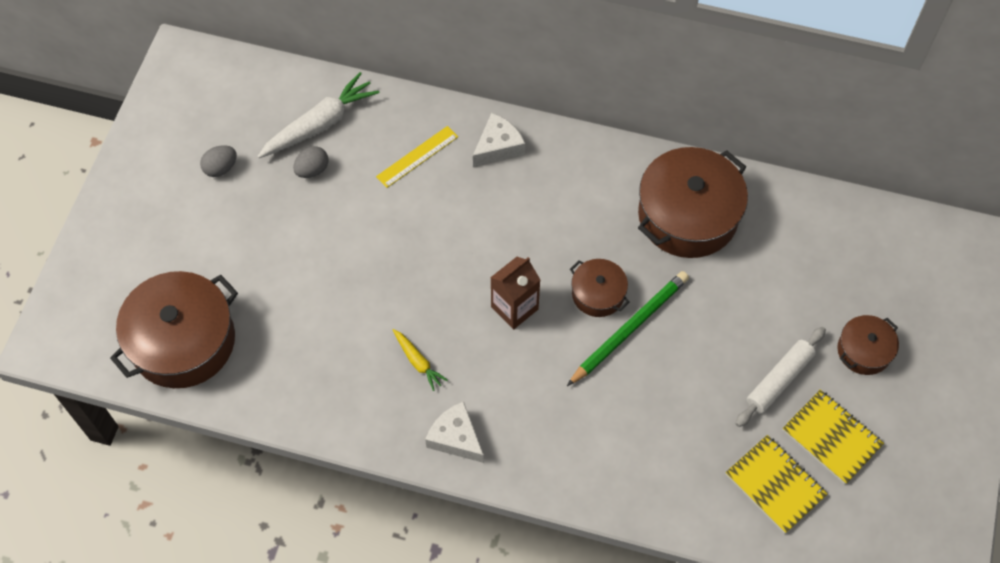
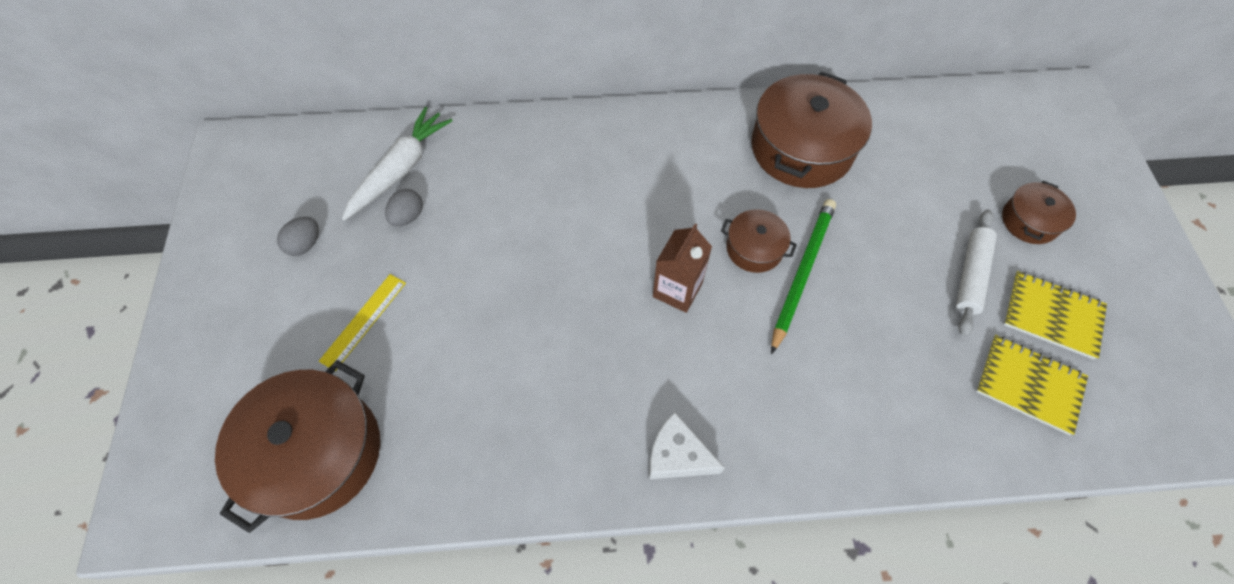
camera: 20 degrees left, 0 degrees up
(417, 157) = (514, 171): yellow ruler -> yellow ruler (363, 321)
(418, 362) = (600, 383): yellow carrot -> none
(498, 147) = (591, 139): white cheese -> none

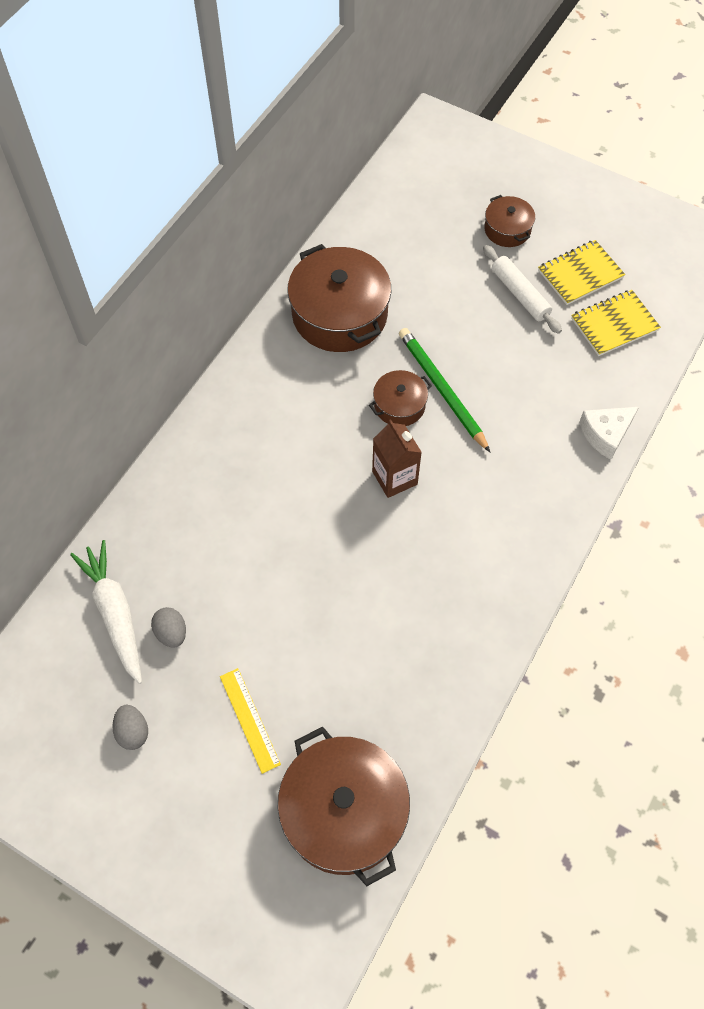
camera: 55 degrees left, 0 degrees up
(677, 455) = (519, 561): white cheese -> white cheese (605, 434)

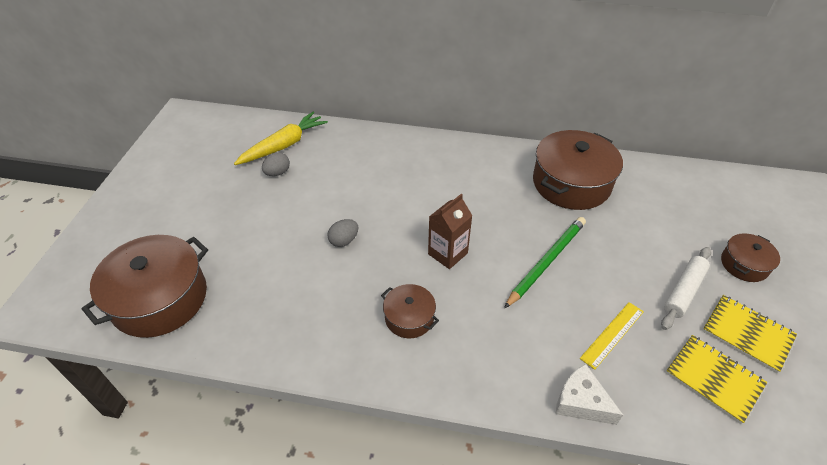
camera: 70 degrees right, 15 degrees down
(115, 613) = (284, 145): white carrot -> yellow carrot
(133, 732) = (205, 176): grey egg -> grey egg (344, 241)
(249, 719) = (223, 227): yellow ruler -> yellow ruler (612, 334)
(399, 405) = (514, 239): brown pot -> brown pot (409, 318)

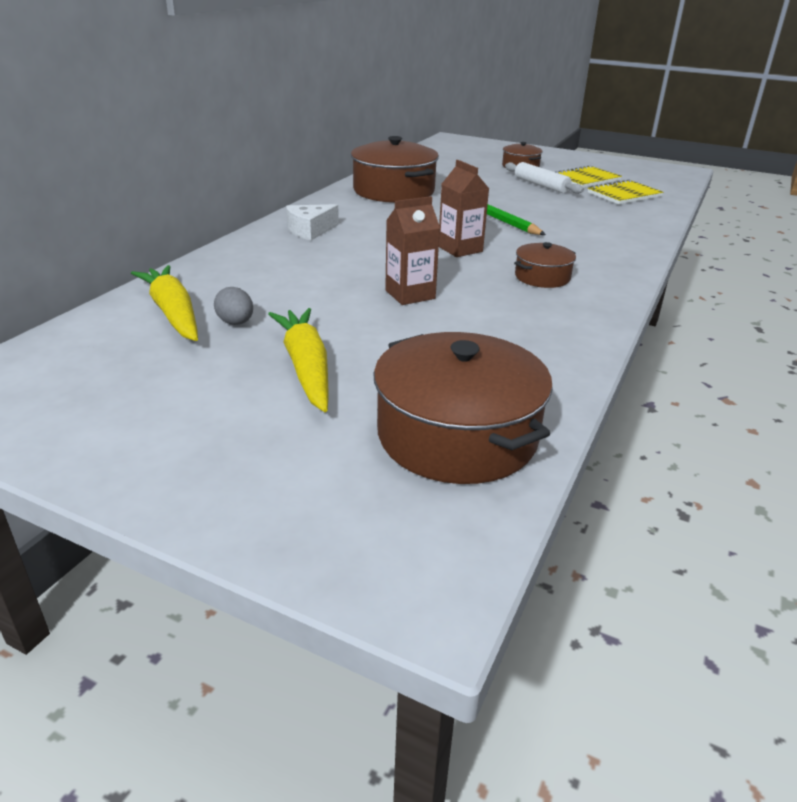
camera: 75 degrees left, 15 degrees down
(229, 216) = (306, 367): none -> yellow carrot
(344, 241) = (410, 294): grey egg -> brown carton
(581, 402) = (644, 232): white cheese -> white cheese (310, 230)
(612, 334) = (579, 211): yellow ruler -> none

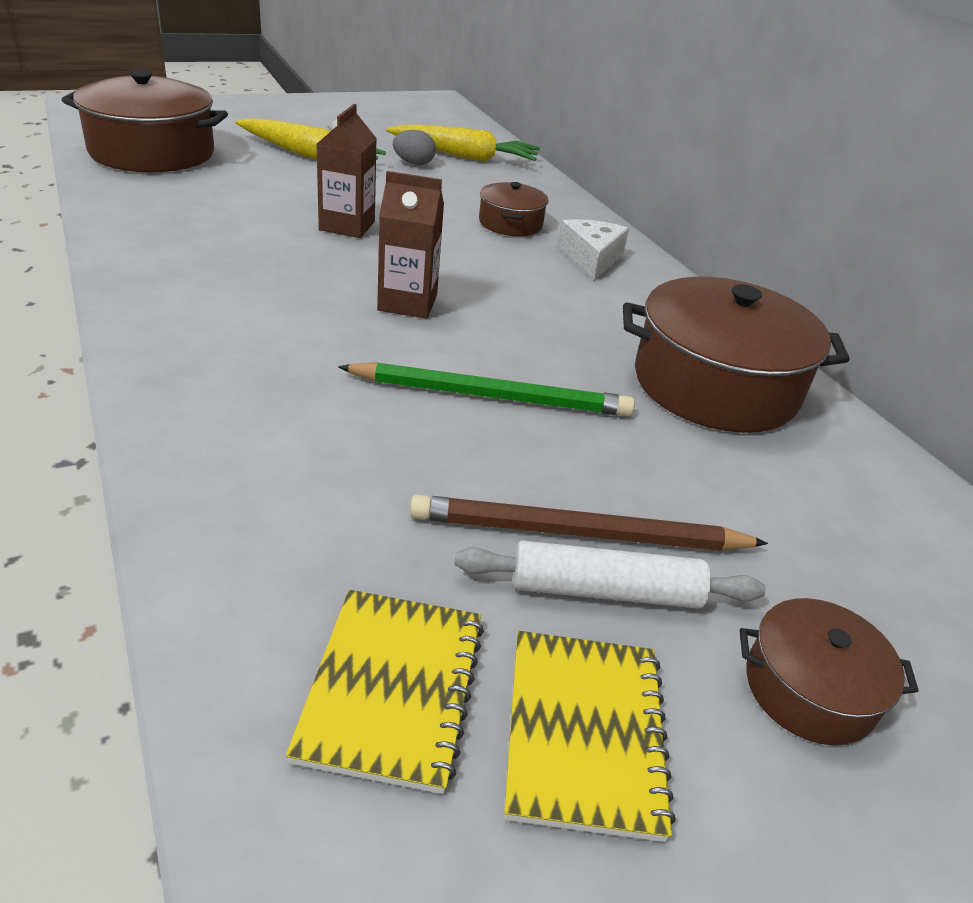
camera: 125 degrees right, 5 degrees up
(527, 191) = (579, 533): none -> brown pencil
(542, 277) = (253, 300): brown pot -> brown pot (510, 223)

